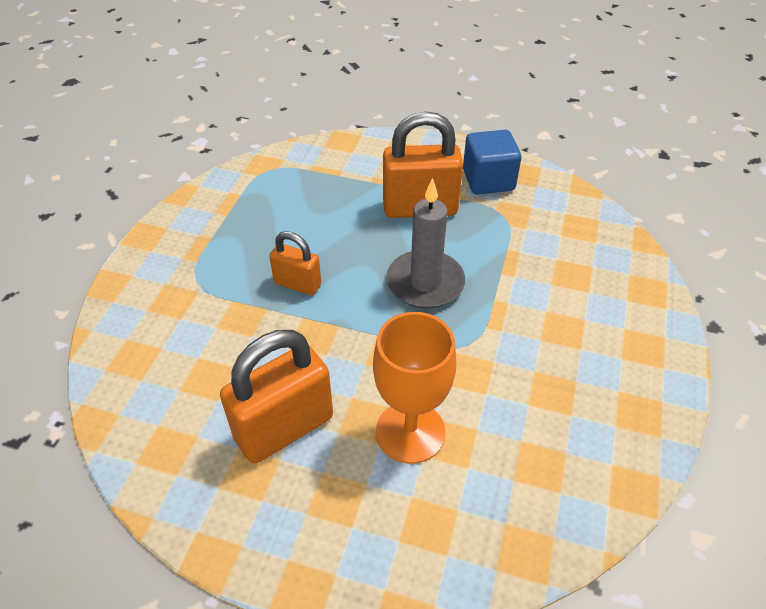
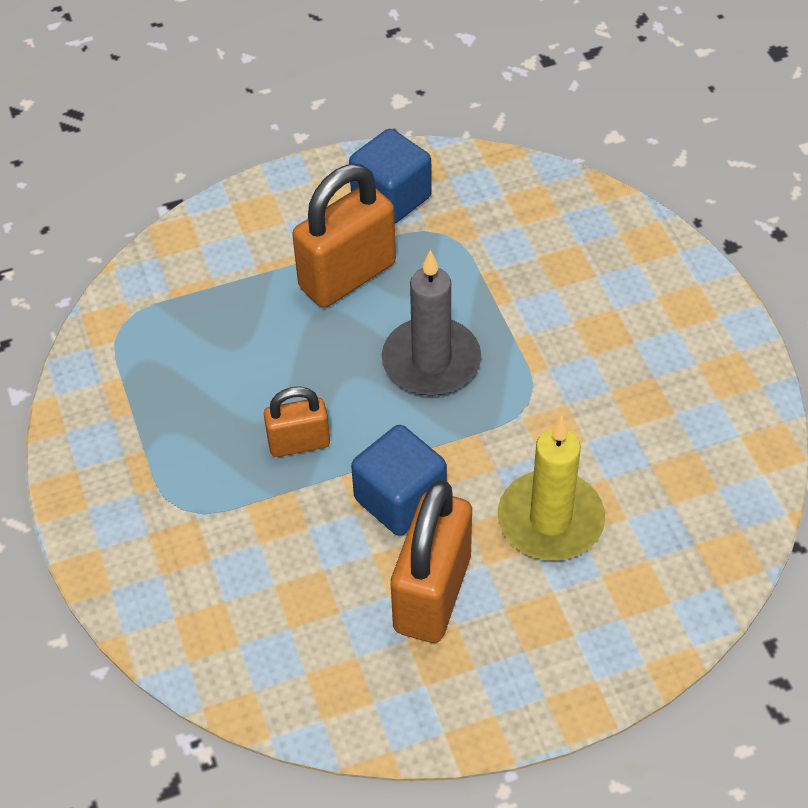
camera: 35 degrees left, 5 degrees up
(324, 354) = (400, 499): none -> blue cube
(410, 432) = (550, 520): orange goblet -> yellow candle

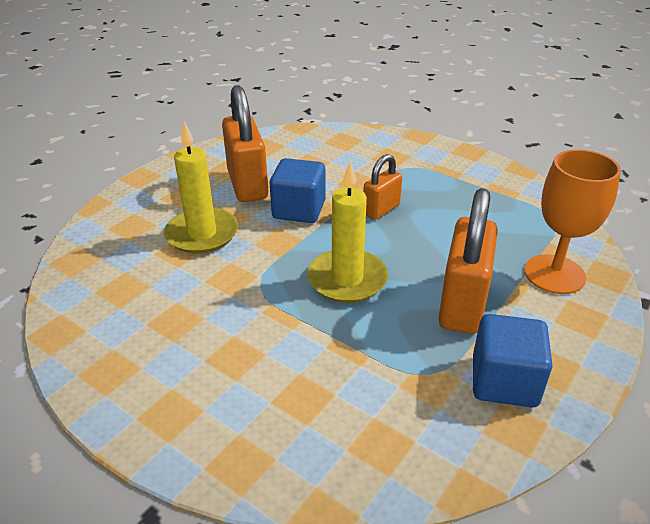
camera: 145 degrees right, 15 degrees down
(221, 261) = (554, 274): none -> orange goblet
(431, 361) = (347, 279): grey candle -> yellow candle

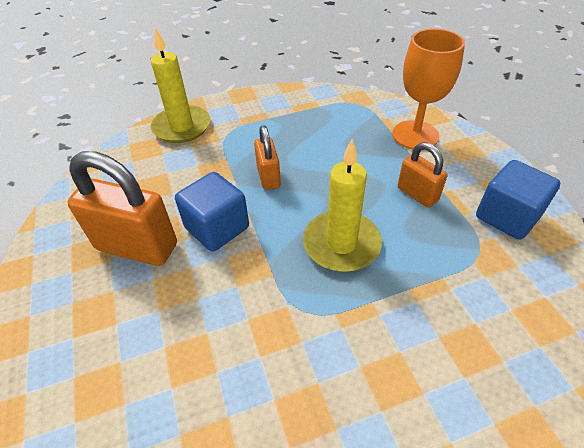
camera: 55 degrees left, 10 degrees up
(202, 234) = (181, 323): yellow candle -> yellow candle (182, 127)
(462, 305) = (417, 194): orange padlock -> orange padlock, size x0.57

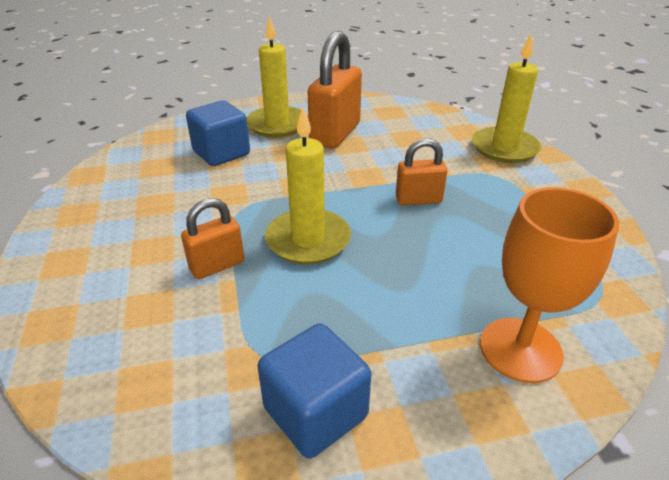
camera: 95 degrees right, 10 degrees down
(99, 313) = (277, 125): none -> yellow candle
(217, 228) = (348, 169): blue cube -> blue cube (221, 153)
(417, 194) = (377, 318): orange padlock -> orange padlock (217, 265)

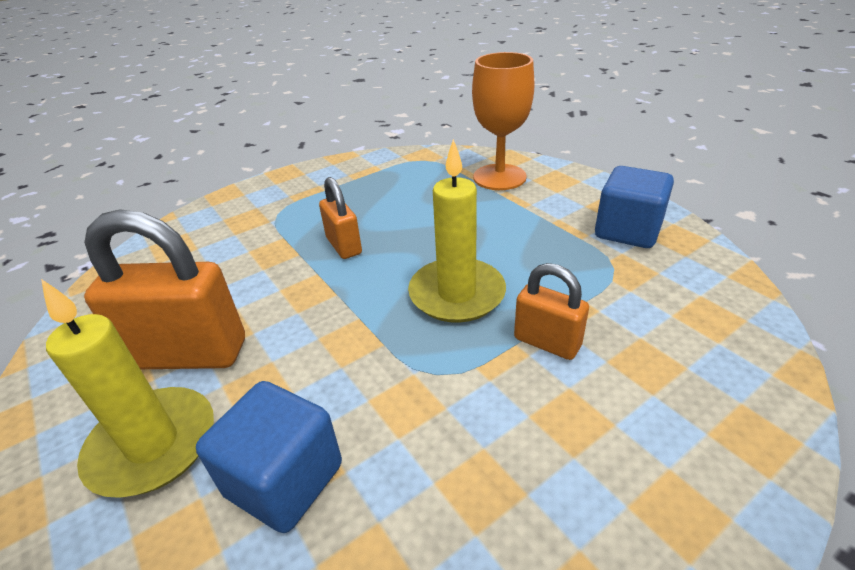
camera: 110 degrees left, 0 degrees up
(504, 148) = (216, 216): yellow candle -> none

